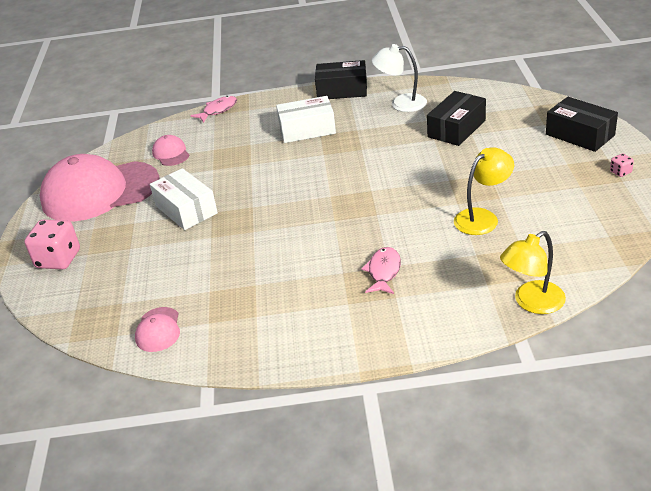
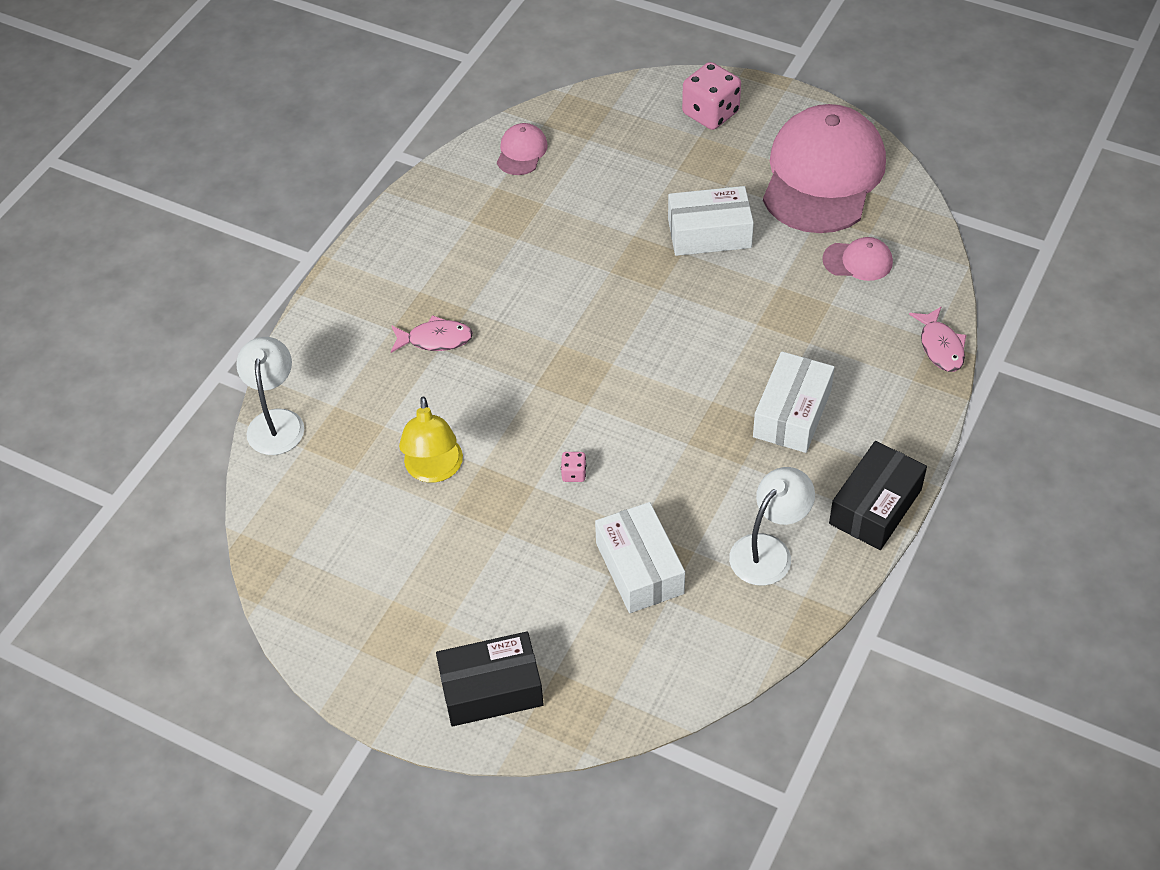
camera: 120 degrees right, 15 degrees up
(158, 330) = (521, 152): pink cap -> pink cap turned 75 degrees clockwise
(384, 272) = (435, 339): pink fish -> pink fish turned 45 degrees counterclockwise
(456, 128) = (639, 568): black box -> white box
(532, 303) = (276, 421): yellow lamp -> white lamp
(620, 172) = (376, 662): pink dice -> pink dice (574, 474)

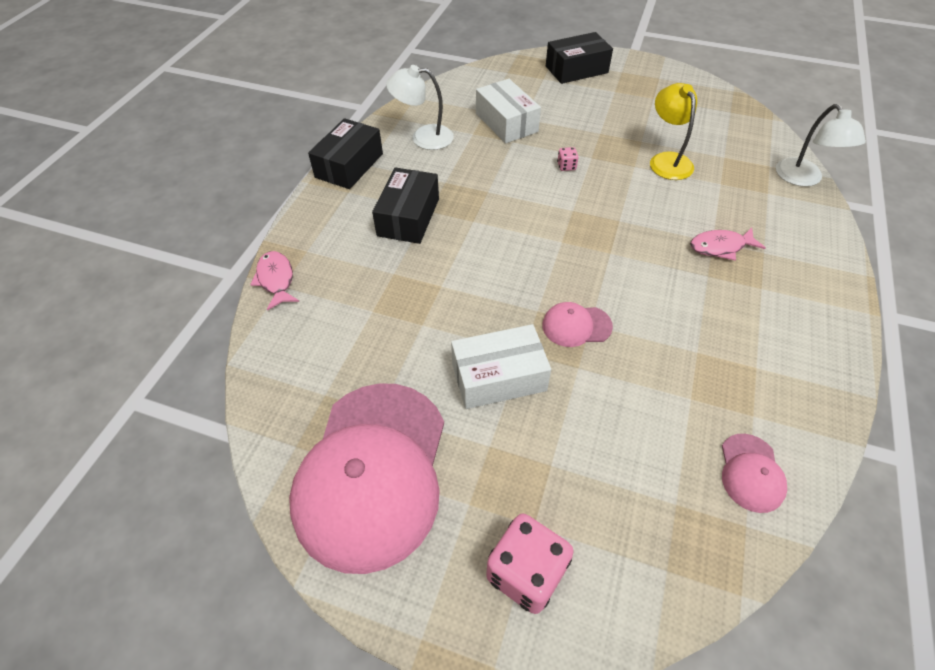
camera: 170 degrees right, 0 degrees up
(768, 550) = (423, 137): white lamp -> white lamp turned 60 degrees clockwise
(792, 413) = (408, 217): white box -> black box
(858, 261) = (341, 358): pink cap -> pink cap (576, 326)

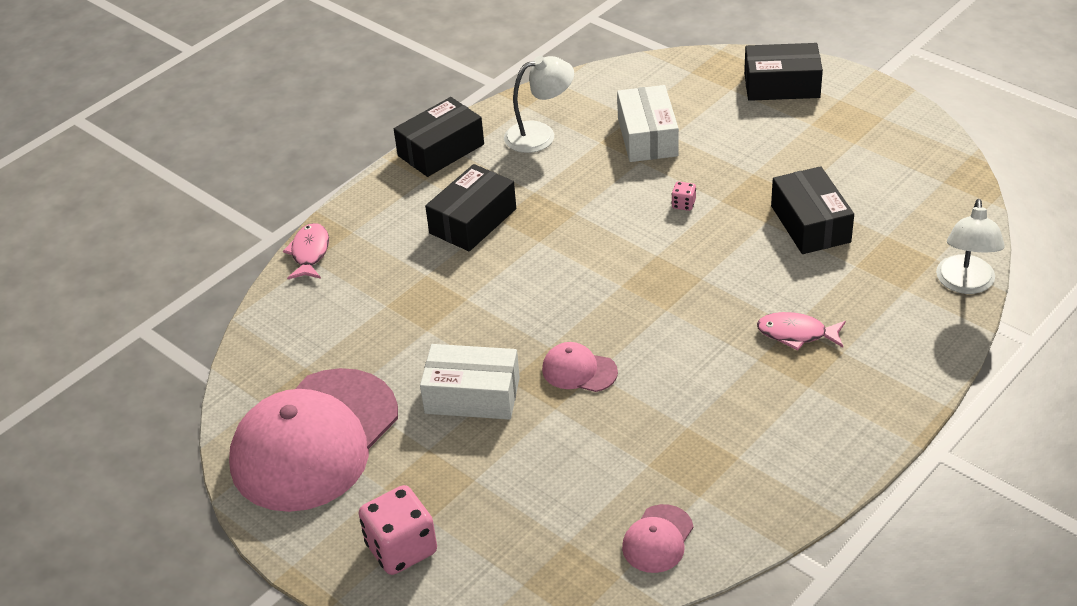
camera: 25 degrees right, 10 degrees down
(423, 137) = (540, 135): white lamp -> white lamp turned 135 degrees clockwise
(667, 160) = (810, 224): yellow lamp -> black box

